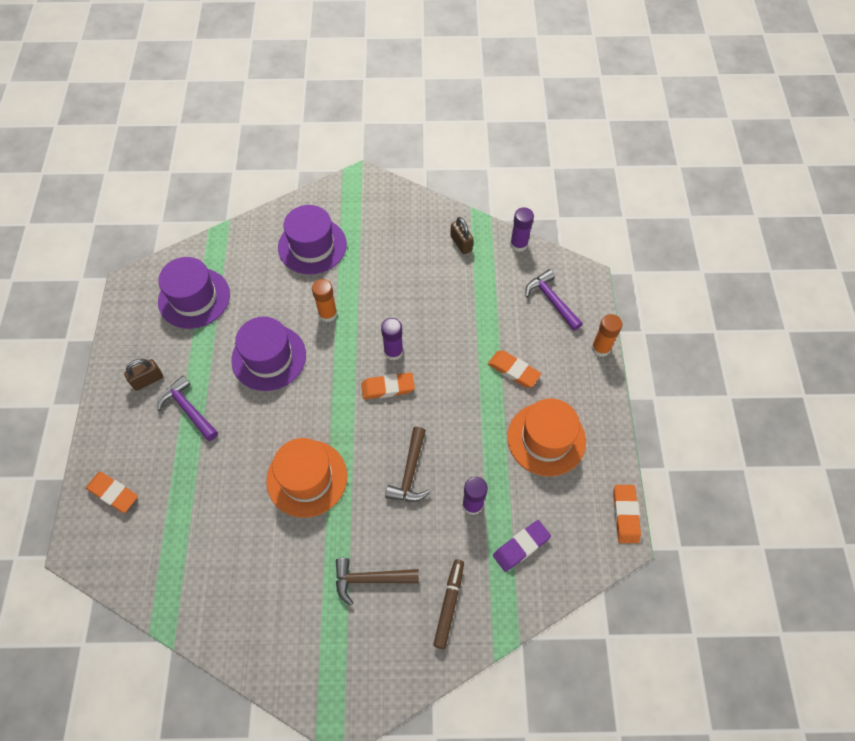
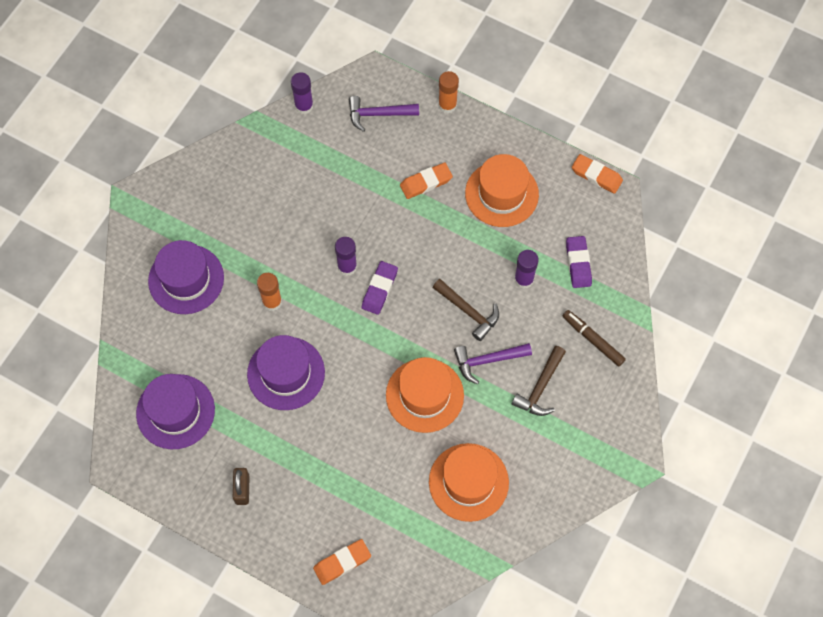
camera: 60 degrees left, 5 degrees up
(188, 409) = (296, 465): purple hammer -> purple hammer (487, 361)
(239, 562) = (468, 482): none -> orange hat
(388, 388) = (379, 289): orange eraser -> purple eraser
(461, 243) = (271, 152): brown padlock -> none

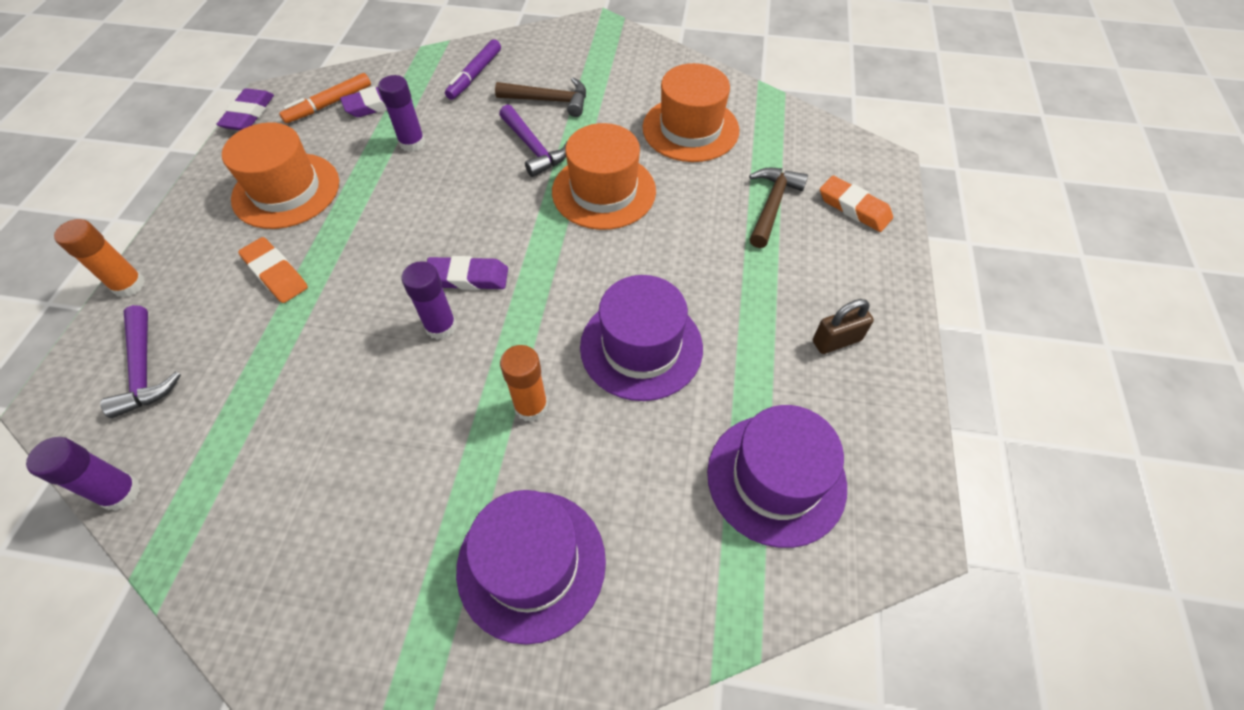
camera: 110 degrees left, 10 degrees down
(469, 312) = (473, 180): brown hammer -> brown hammer (772, 205)
(590, 230) = (329, 104): none -> orange marker
(592, 340) = (475, 75): brown marker -> purple marker
(596, 175) = (249, 114): orange eraser -> purple eraser

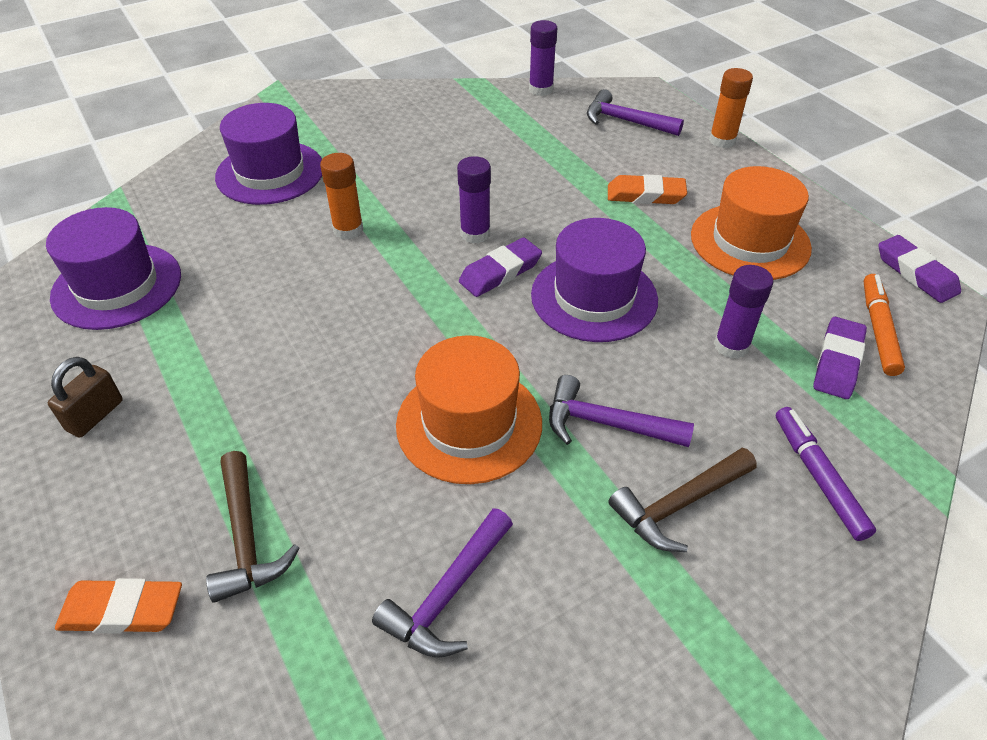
camera: 140 degrees right, 10 degrees down
(641, 347) = (293, 307): purple hat -> purple hat (594, 297)
(690, 129) = (447, 595): orange hat -> purple hammer

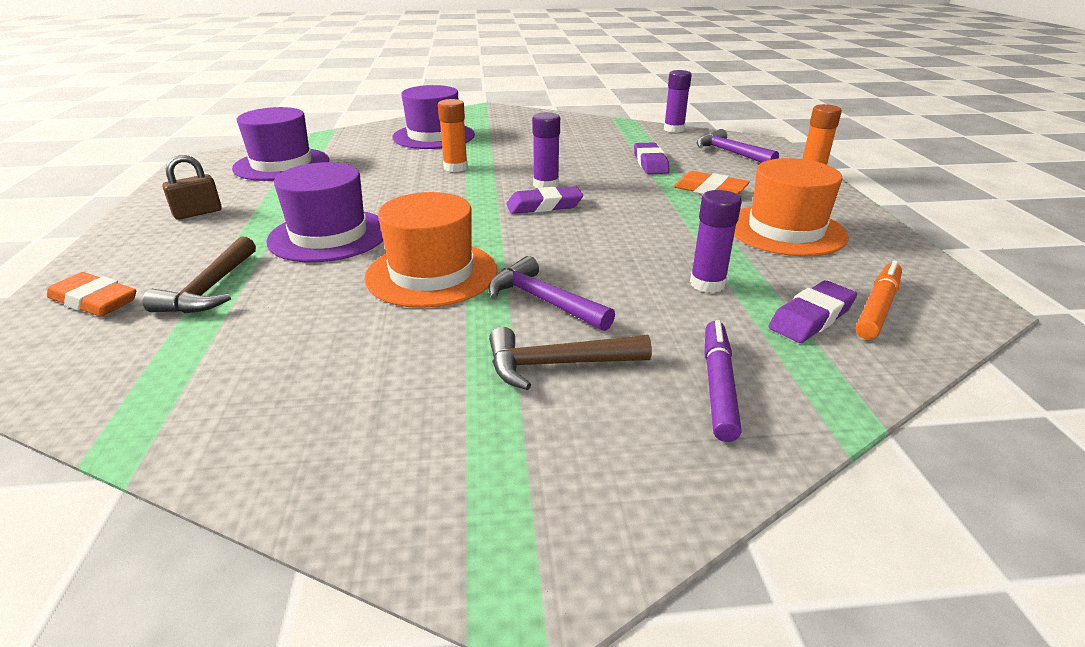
camera: 25 degrees right, 15 degrees down
(447, 595) = (305, 359): purple hammer -> none
(594, 297) = (607, 232): purple hat -> purple hat (329, 235)
(915, 273) = (954, 281): purple eraser -> purple eraser (650, 163)

